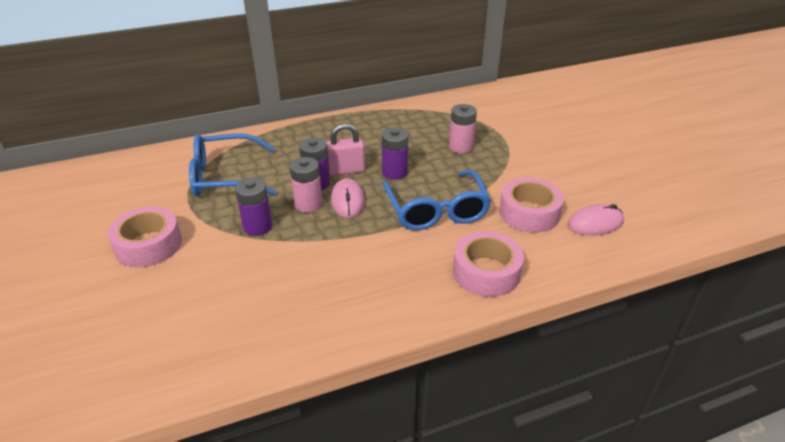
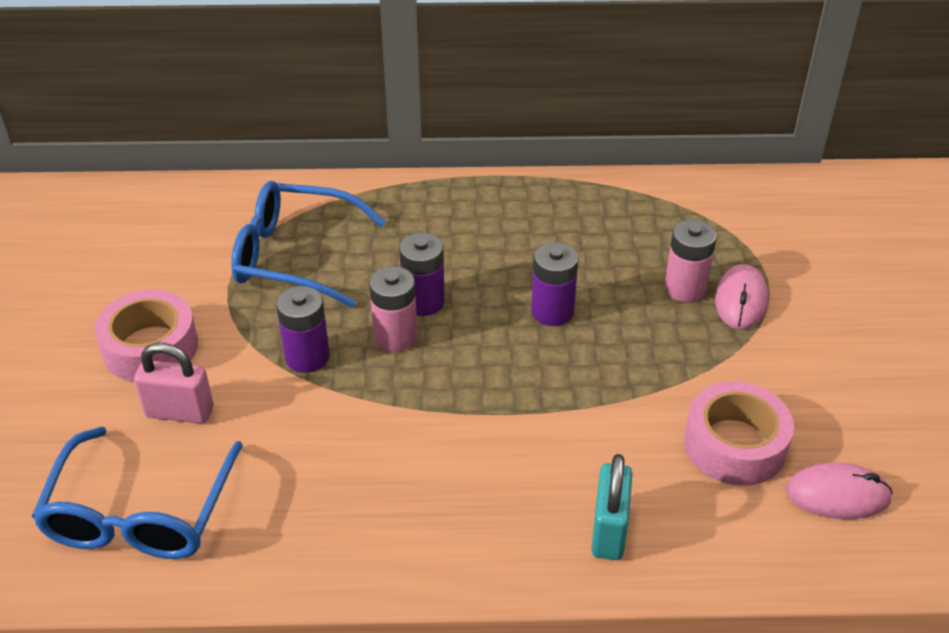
camera: 20 degrees right, 5 degrees up
(346, 170) = (479, 288): pink padlock -> pink padlock (179, 412)
(347, 201) = (456, 345): pink mouse -> pink mouse (741, 300)
(436, 210) = (585, 399): blue glasses -> blue glasses (140, 513)
(486, 272) = (609, 531): pink tape -> turquoise padlock

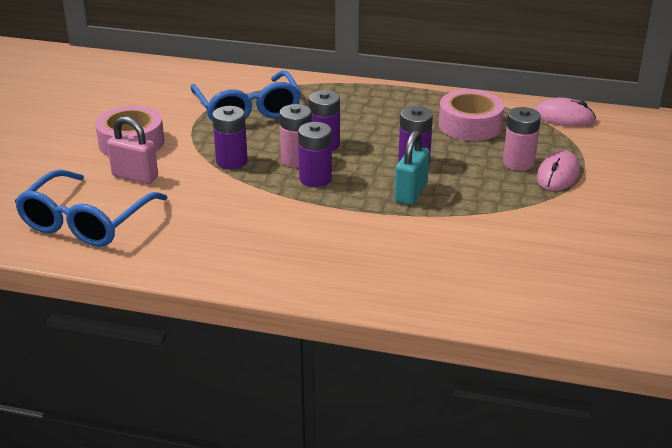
camera: 15 degrees right, 10 degrees down
(295, 256) = (248, 110): blue glasses -> blue glasses turned 135 degrees counterclockwise
(433, 367) = (315, 179): none -> purple battery
(609, 531) = (398, 281): turquoise padlock -> turquoise padlock (411, 193)
(735, 444) = (514, 251): pink tape -> pink tape (470, 125)
(837, 495) = (580, 290): pink mouse -> pink mouse (564, 117)

